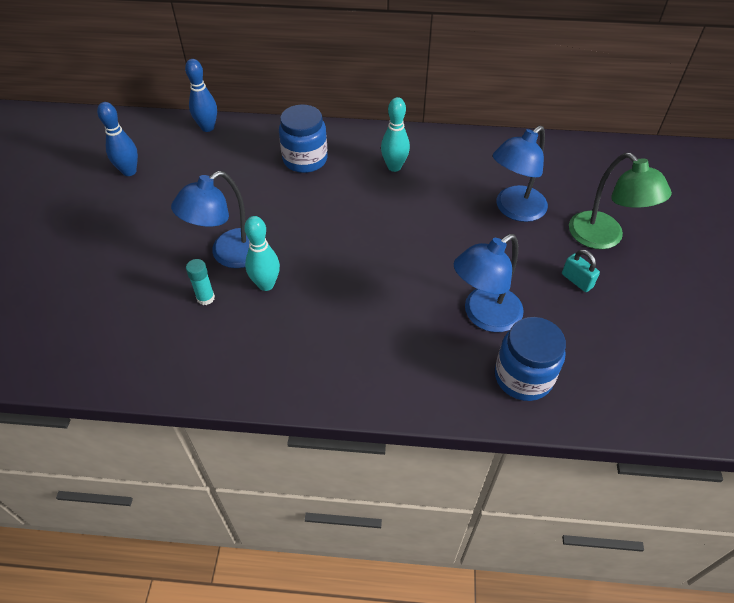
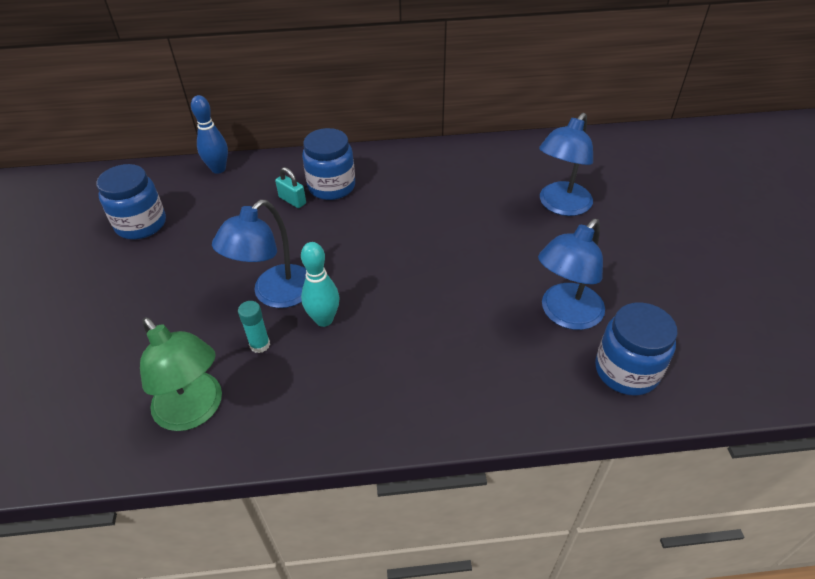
camera: 10 degrees left, 5 degrees down
(129, 171) = (141, 224): blue bowling pin -> blue jar
(394, 167) = (426, 181): turquoise bowling pin -> none
(577, 281) = (645, 265): turquoise padlock -> turquoise padlock (292, 200)
(603, 238) = (656, 220): green lamp -> green lamp (195, 411)

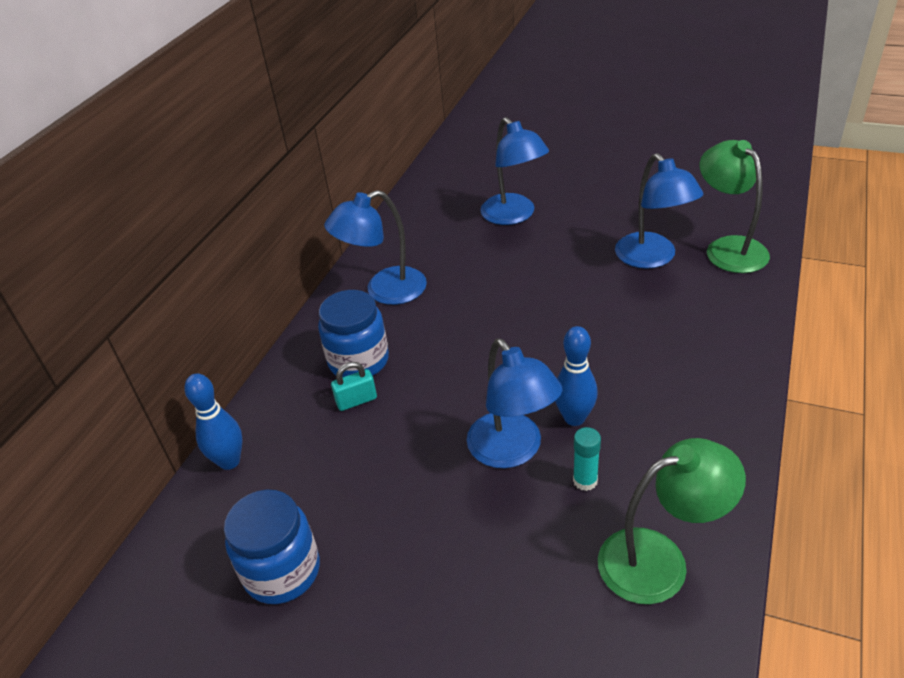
camera: 60 degrees left, 5 degrees down
(324, 319) = (574, 418): turquoise bowling pin -> blue bowling pin
(413, 171) = (384, 291): none -> blue lamp
(626, 371) = (728, 248): blue jar -> green lamp

